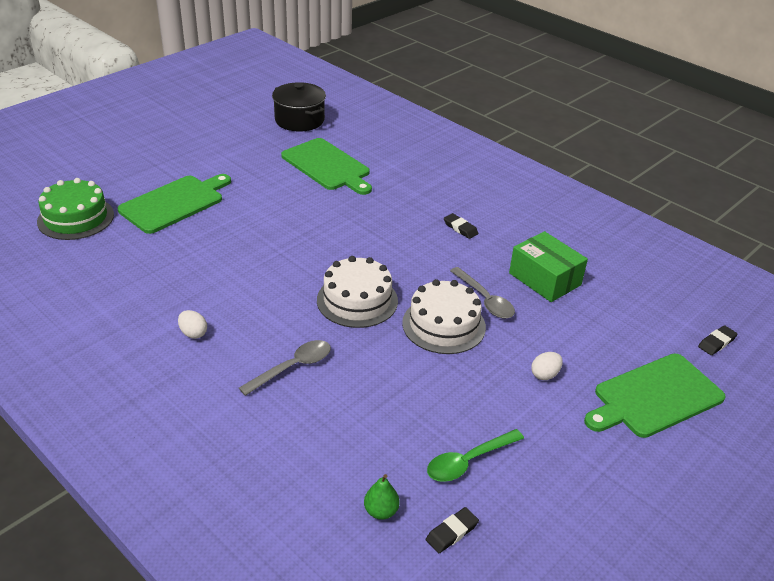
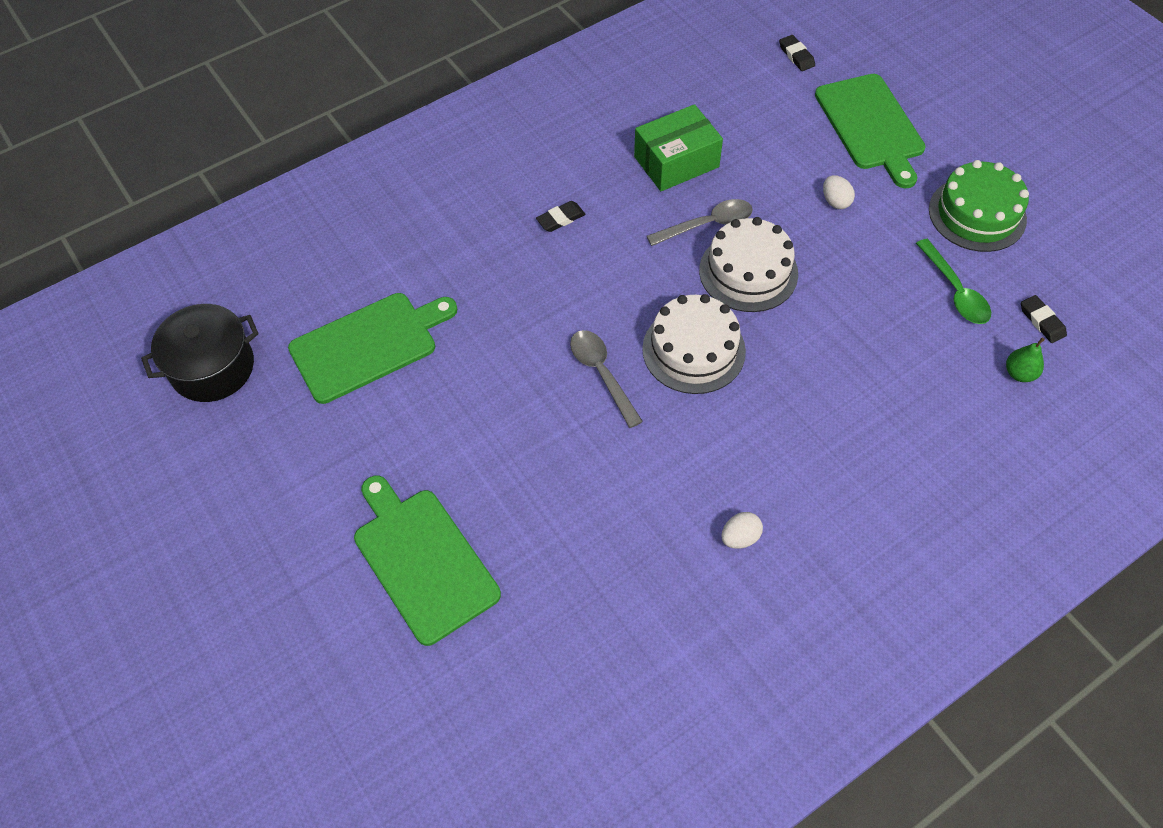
camera: 75 degrees left, 20 degrees up
(76, 218) = (434, 711): green cake -> green cake (977, 214)
(293, 367) = (811, 430): grey spoon -> grey spoon (601, 374)

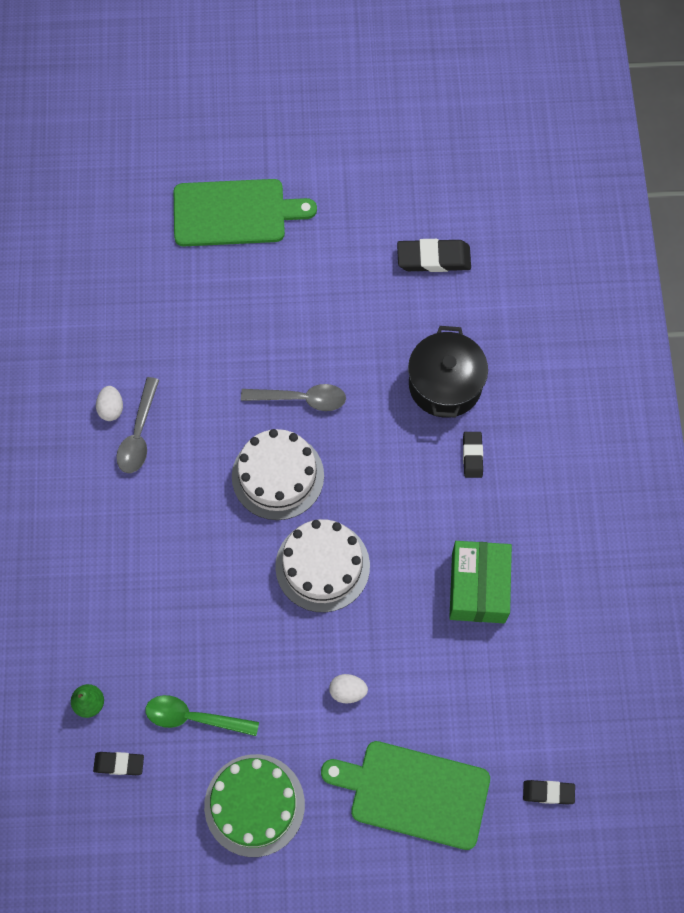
camera: 120 degrees right, 10 degrees up
(212, 368) = (479, 153): black pot -> black pot (445, 385)
(368, 345) = (433, 258): green cutting board -> black eraser
(707, 224) = (392, 567): grey spoon -> grey spoon (139, 434)

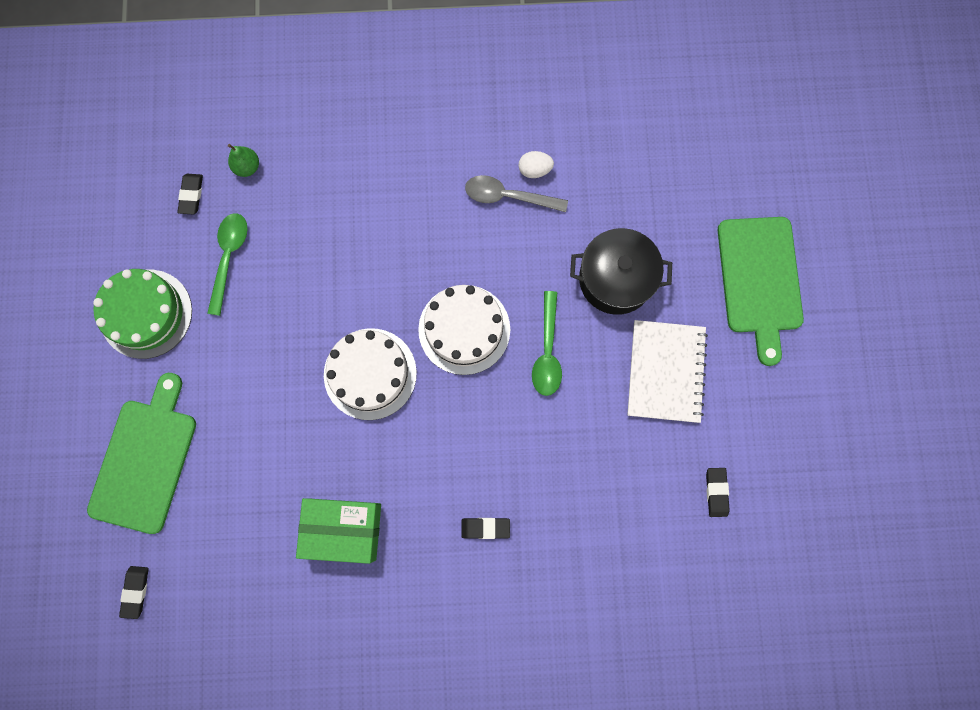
camera: 90 degrees right, 10 degrees up
(301, 399) = (547, 351): grey spoon -> green spoon
(322, 296) = (666, 372): none -> white notebook
(348, 691) = (245, 398): white egg -> none
(433, 258) = (716, 492): black eraser -> black eraser, size x0.60
(445, 385) = (566, 501): black pot -> black pot (615, 279)

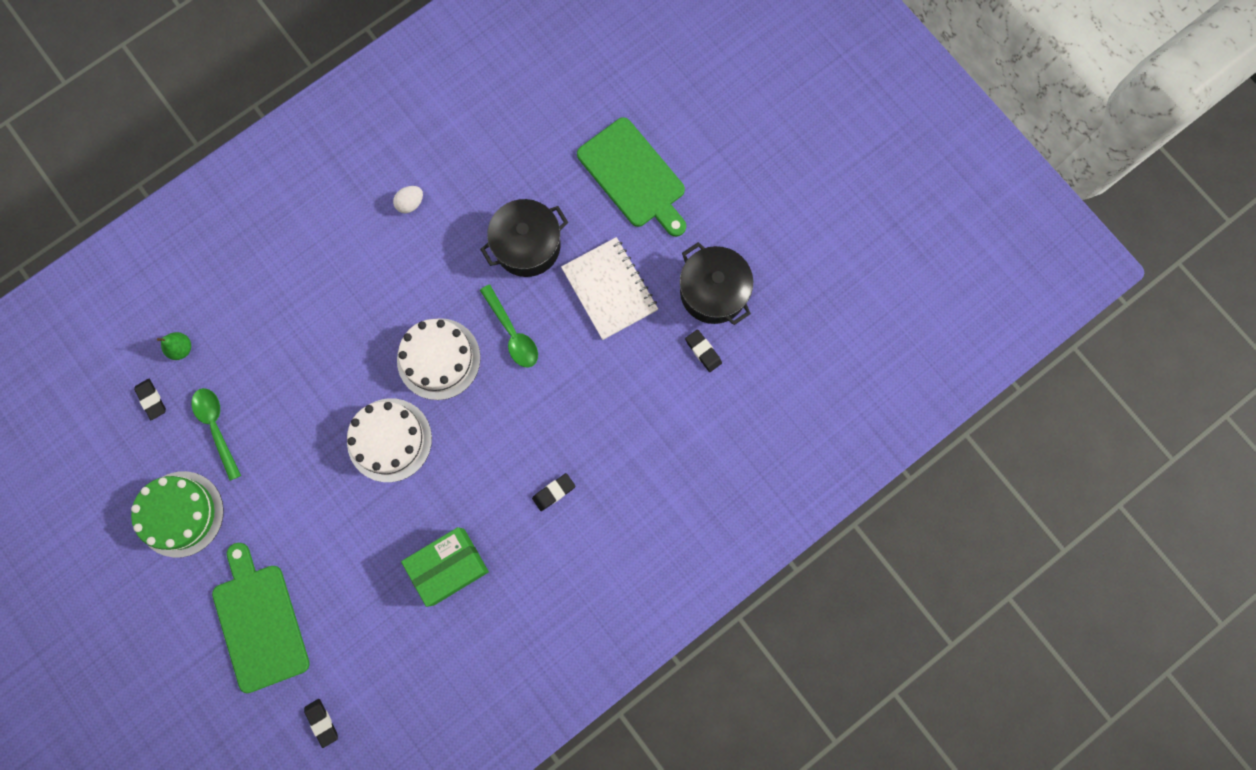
camera: 35 degrees left, 0 degrees up
(508, 196) = (404, 237): grey spoon -> none
(764, 441) = (713, 292): none -> black pot

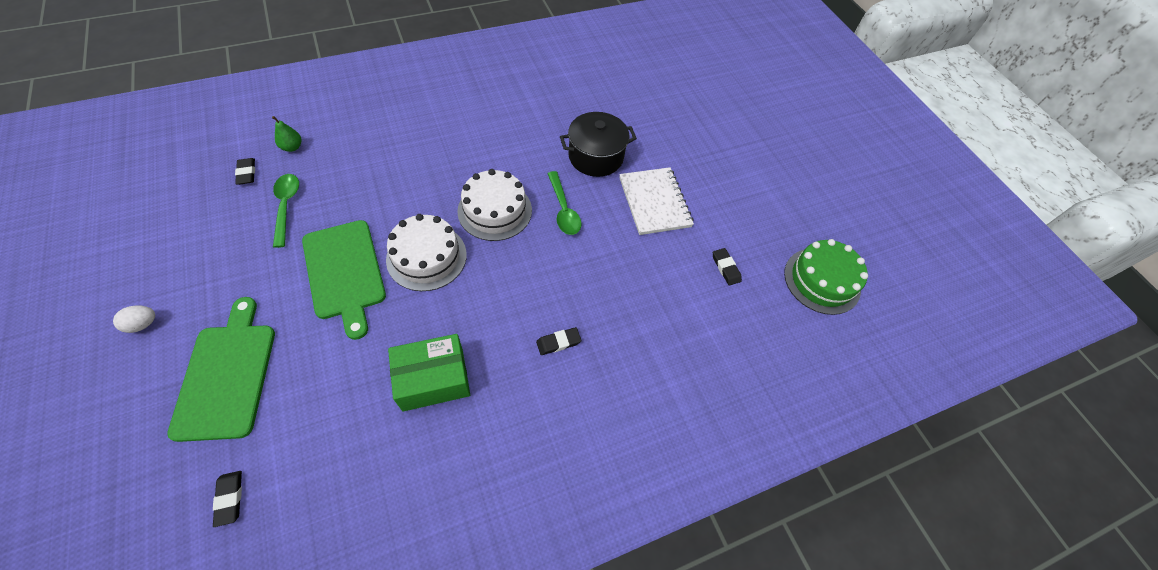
camera: 10 degrees right, 20 degrees down
(180, 514) = (215, 261): green cake -> green cake (822, 280)
(410, 203) = (515, 108): white egg -> white egg (143, 324)
(633, 176) = (692, 137): green cutting board -> green cutting board (344, 272)
(713, 292) = (742, 227): black pot -> none

